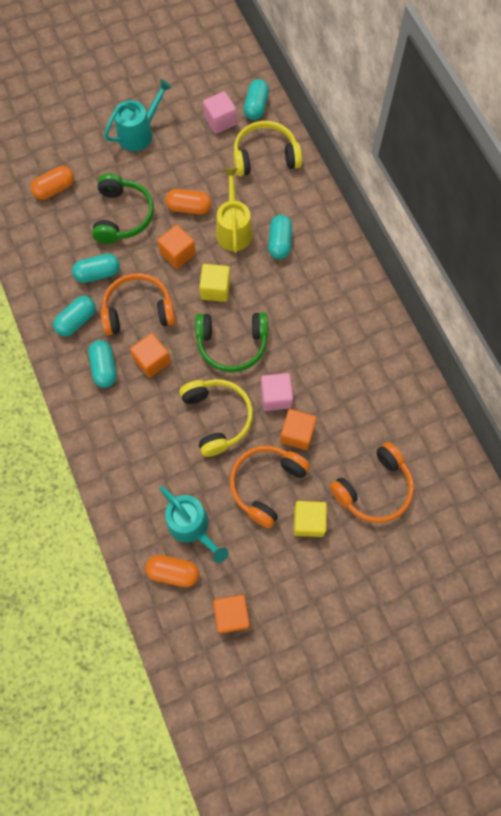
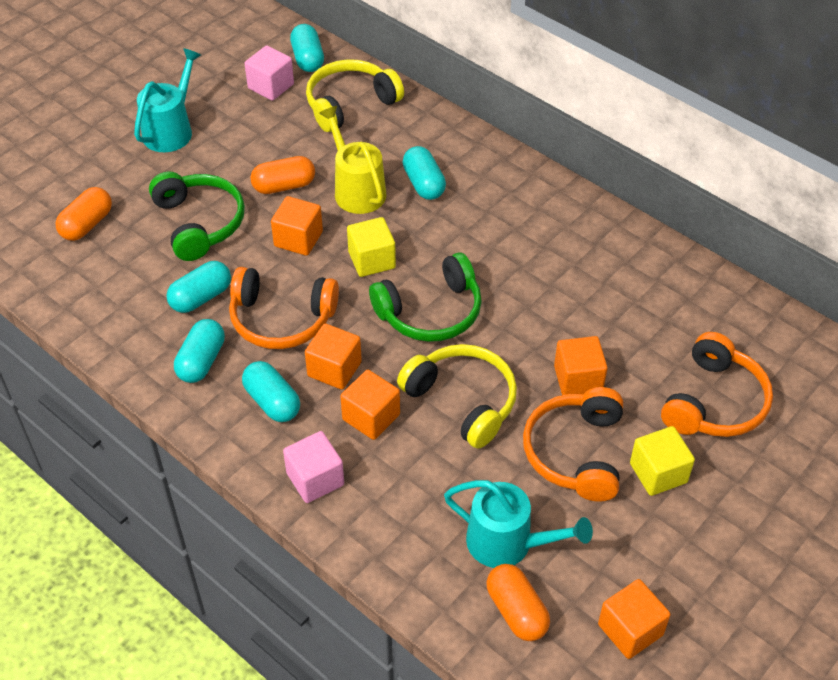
camera: 25 degrees left, 20 degrees down
(138, 310) = (281, 319): orange headphones -> orange headphones turned 135 degrees counterclockwise
(157, 404) = (371, 417): none -> orange cube
(173, 572) = (516, 611): orange capsule -> orange capsule turned 75 degrees clockwise
(276, 397) = (524, 348): pink cube -> pink cube (315, 479)

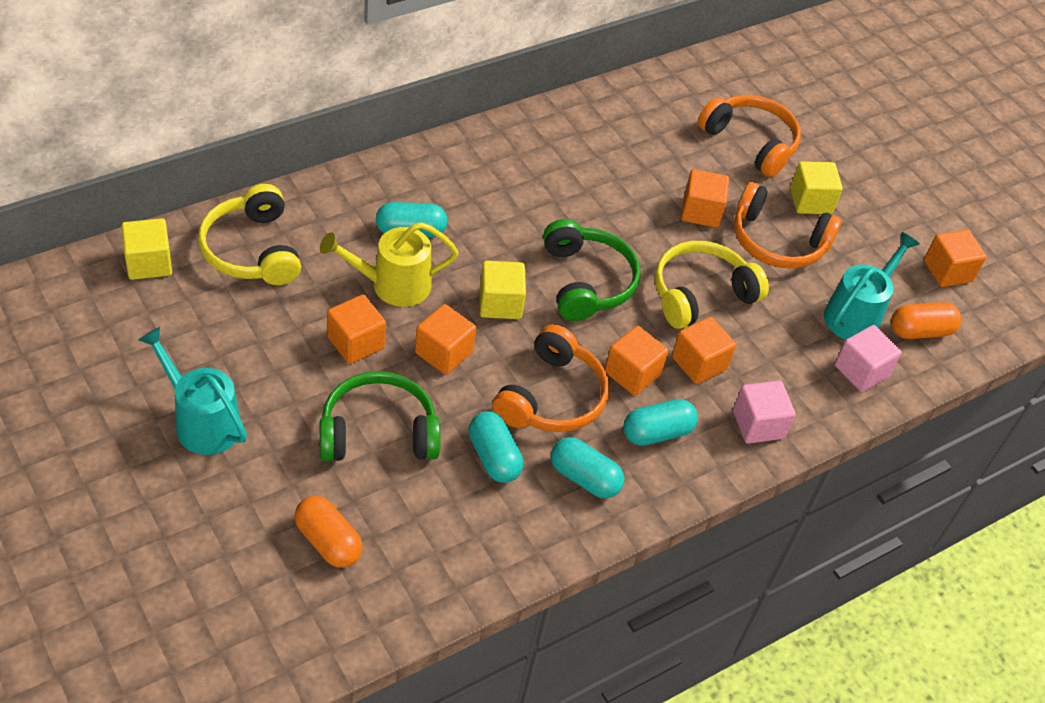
camera: 80 degrees left, 0 degrees up
(271, 86) = (178, 309): pink cube -> pink cube (861, 371)
(284, 186) = (356, 342): orange capsule -> orange cube
(307, 59) = (149, 263): turquoise capsule -> yellow cube

